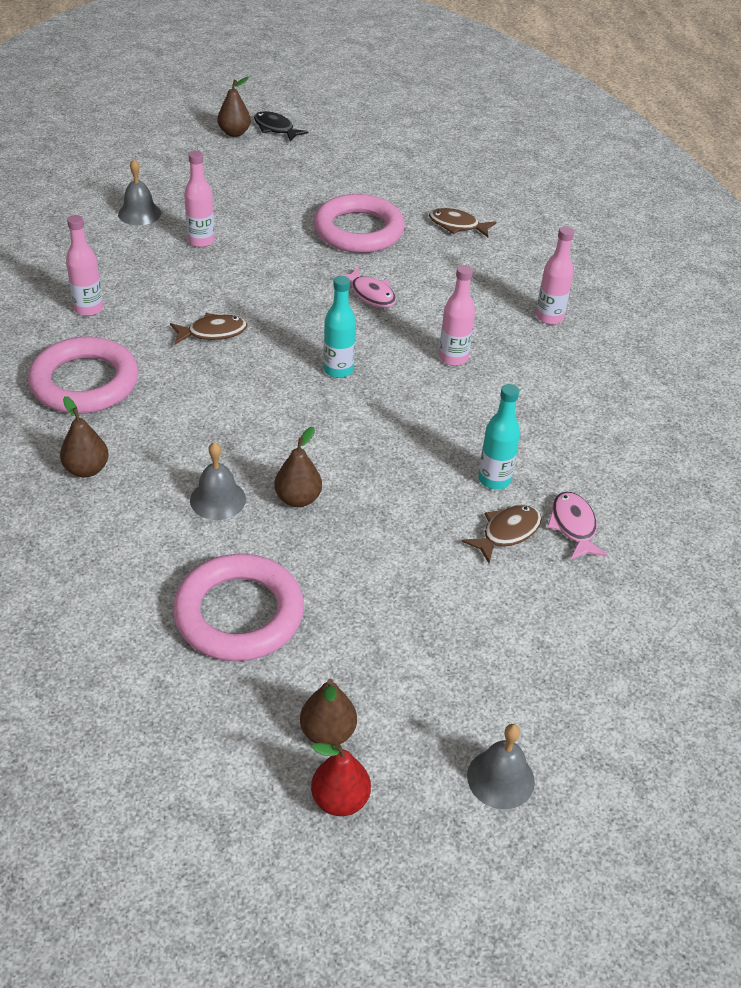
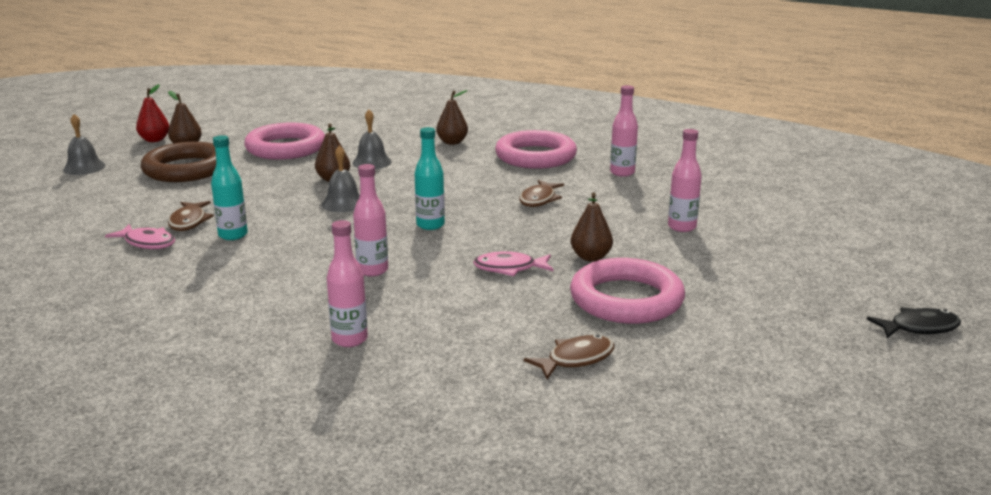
camera: 130 degrees right, 20 degrees down
(139, 213) = (756, 216): grey bell -> grey bell (343, 203)
(234, 133) = (917, 300): brown pear -> brown pear (591, 257)
(397, 657) = (186, 169): none -> brown ring

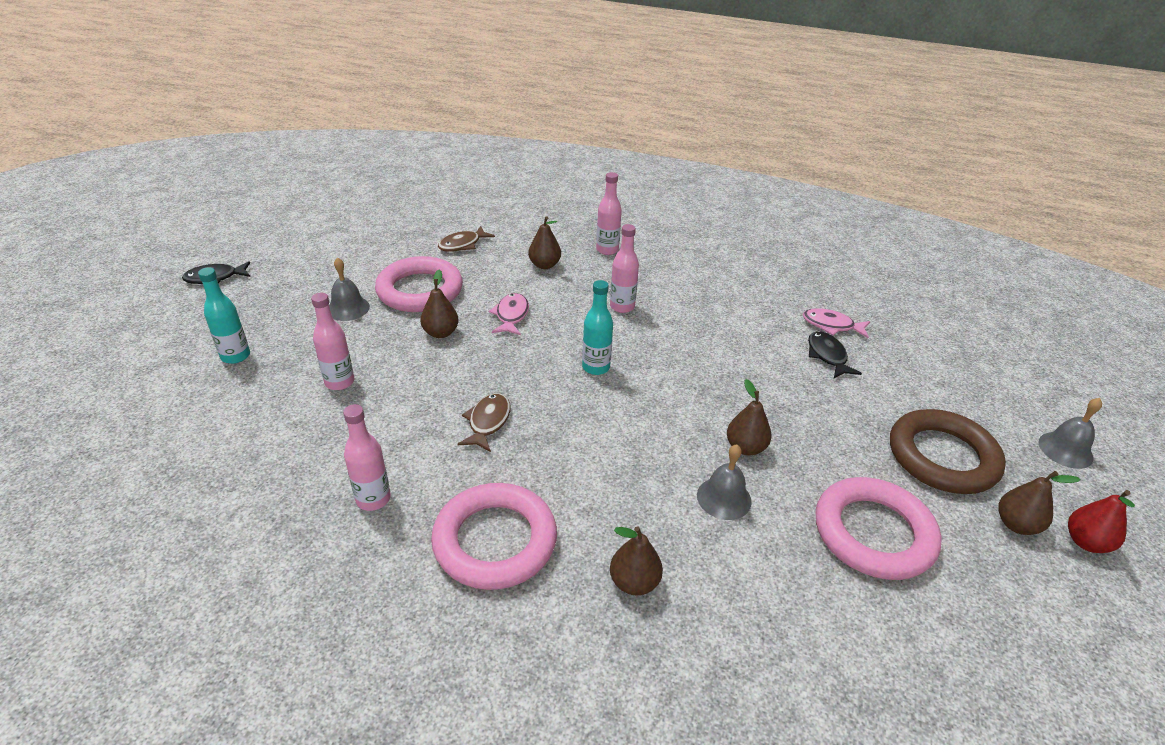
camera: 170 degrees right, 15 degrees up
(189, 222) = (827, 356): brown fish -> black fish
(233, 235) = (769, 340): turquoise bottle -> turquoise bottle (235, 356)
(343, 203) = (702, 397): grey bell -> grey bell (348, 308)
(453, 322) = (544, 265): none -> brown pear
(509, 268) = (511, 315): pink fish -> pink fish turned 75 degrees counterclockwise

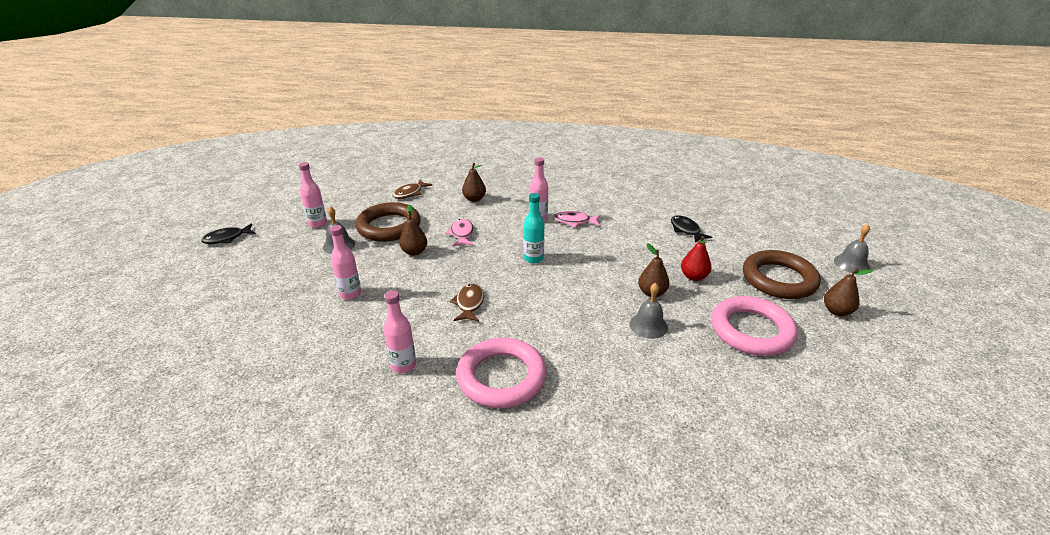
camera: 10 degrees left, 5 degrees down
(235, 356) = (263, 288): turquoise bottle -> none
(420, 290) = (389, 226): pink ring -> brown ring
(607, 250) = (515, 184): pink bottle -> pink bottle (318, 224)
(634, 582) = (607, 386): brown pear -> none
(831, 325) = (682, 211): pink fish -> pink fish (574, 221)
(1086, 542) = (881, 314): red pear -> red pear (693, 277)

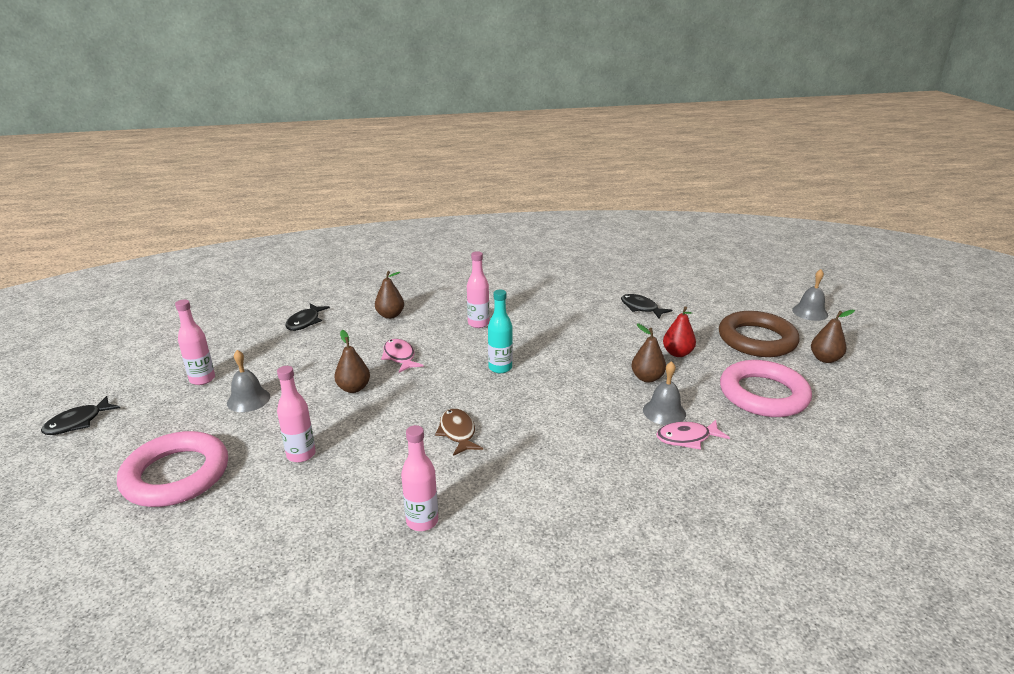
camera: 20 degrees left, 5 degrees down
(389, 226) = (302, 365): brown ring -> none
(410, 193) = (305, 322): brown fish -> black fish
(501, 377) = (545, 504): pink ring -> pink ring (176, 475)
(574, 221) = (521, 320): pink fish -> pink fish (687, 438)

